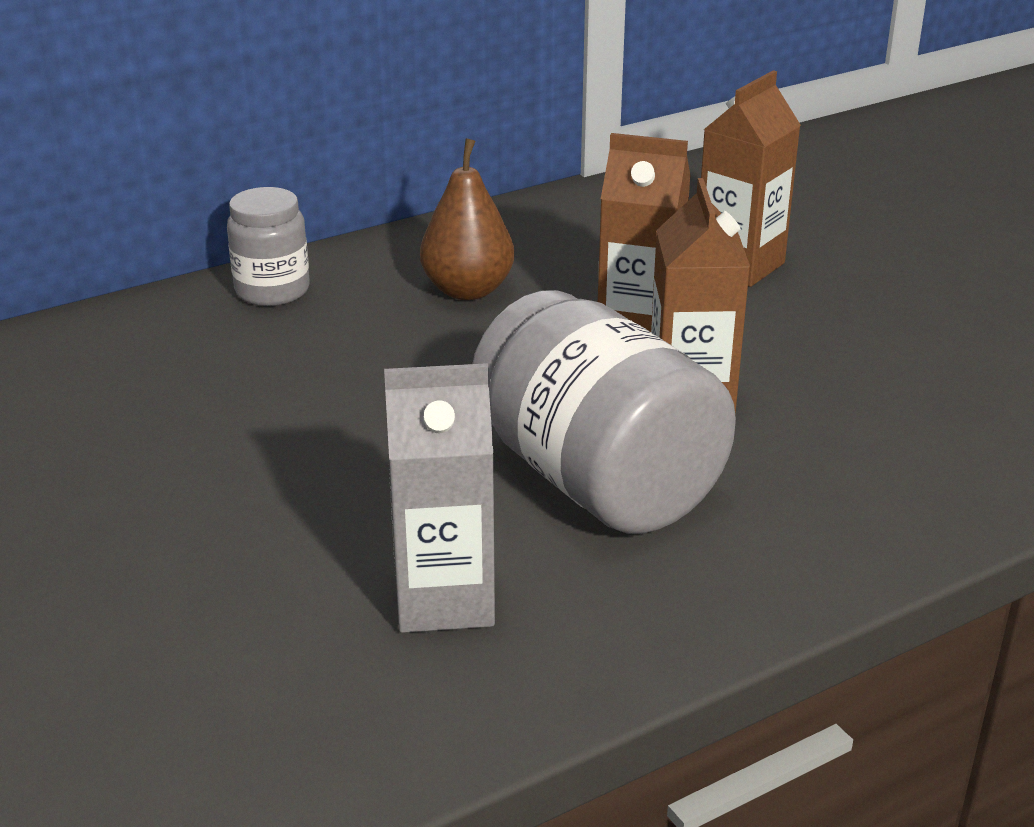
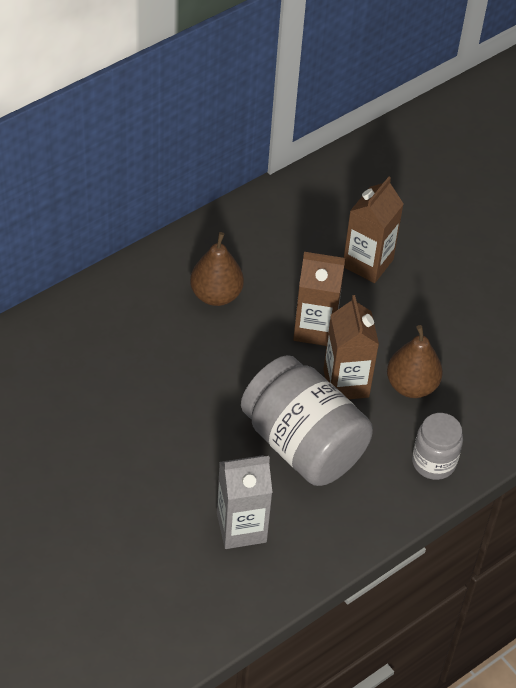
camera: 10 degrees left, 20 degrees up
(272, 290) = (105, 301): grey jar -> grey jar (433, 462)
(819, 410) = (411, 385): none -> brown pear

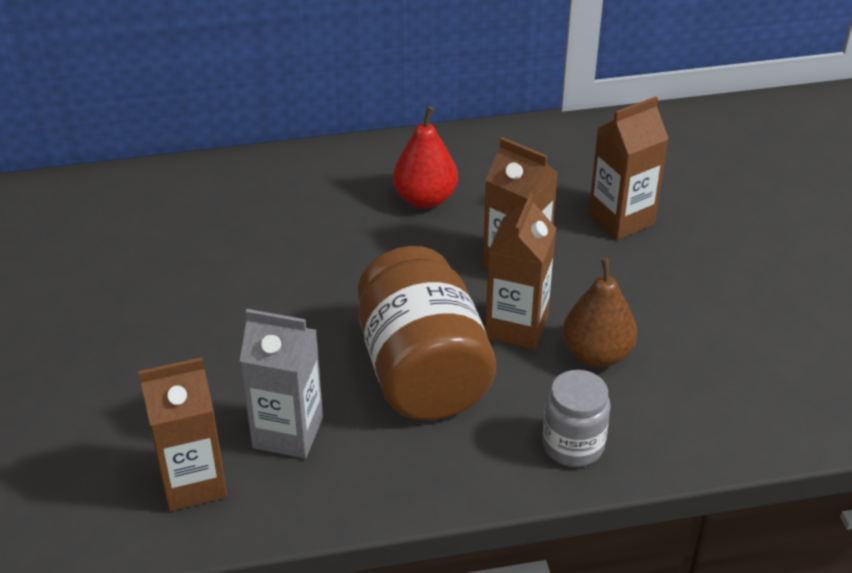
camera: 30 degrees right, 10 degrees down
(202, 591) = (193, 482): none -> brown carton
(216, 295) = (425, 199): brown pear -> red pear
(303, 444) = (423, 371): grey jar -> brown jar

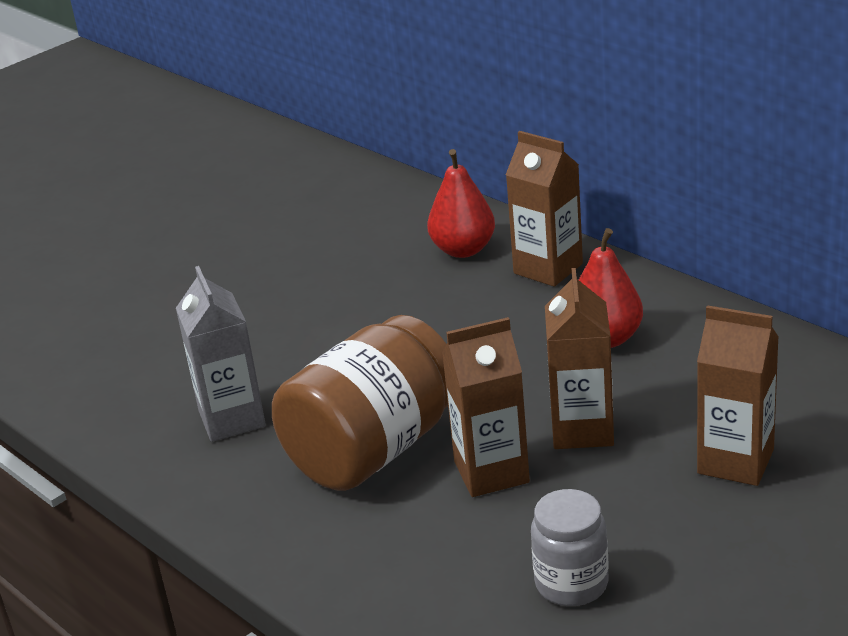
camera: 60 degrees right, 10 degrees down
(193, 482) = (138, 404): brown carton -> brown carton (548, 268)
(218, 203) = (463, 250): none -> red pear
(573, 445) = (367, 579): grey jar -> grey jar (571, 584)
(597, 354) = (508, 538): brown pear -> none

